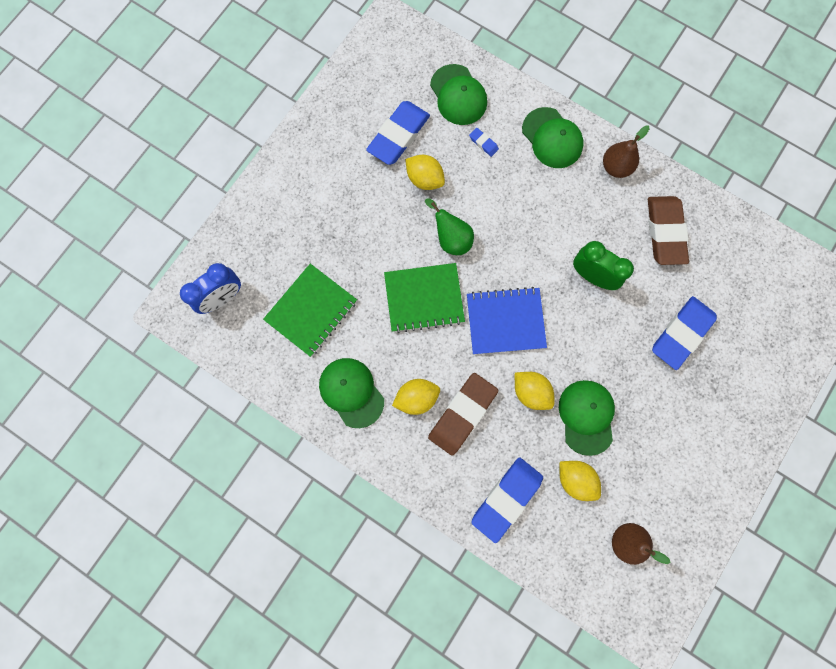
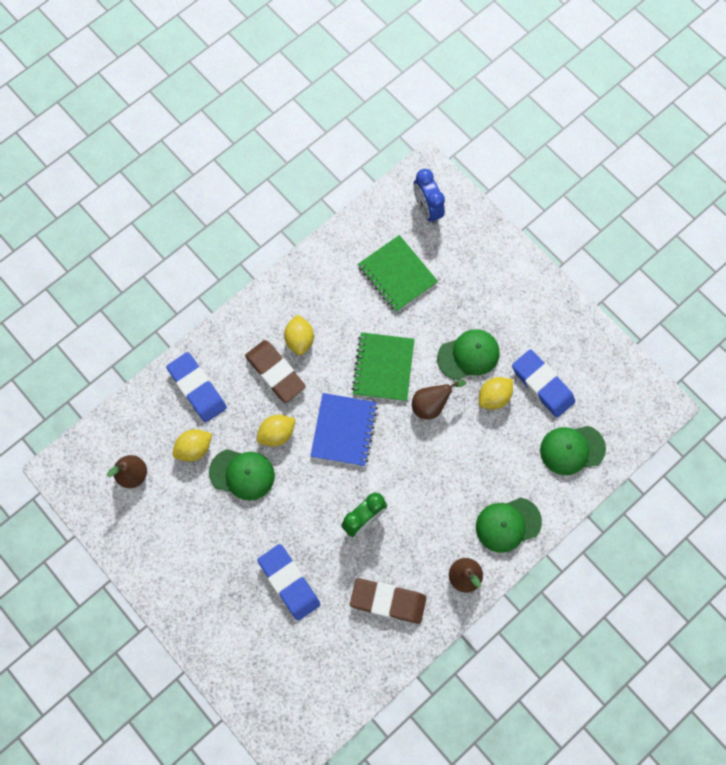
camera: 105 degrees right, 5 degrees down
(351, 392) = (319, 290): green cap -> green cap (468, 355)
(451, 239) = (431, 404): green pear -> brown pear
(483, 143) = (517, 459): blue eraser -> none

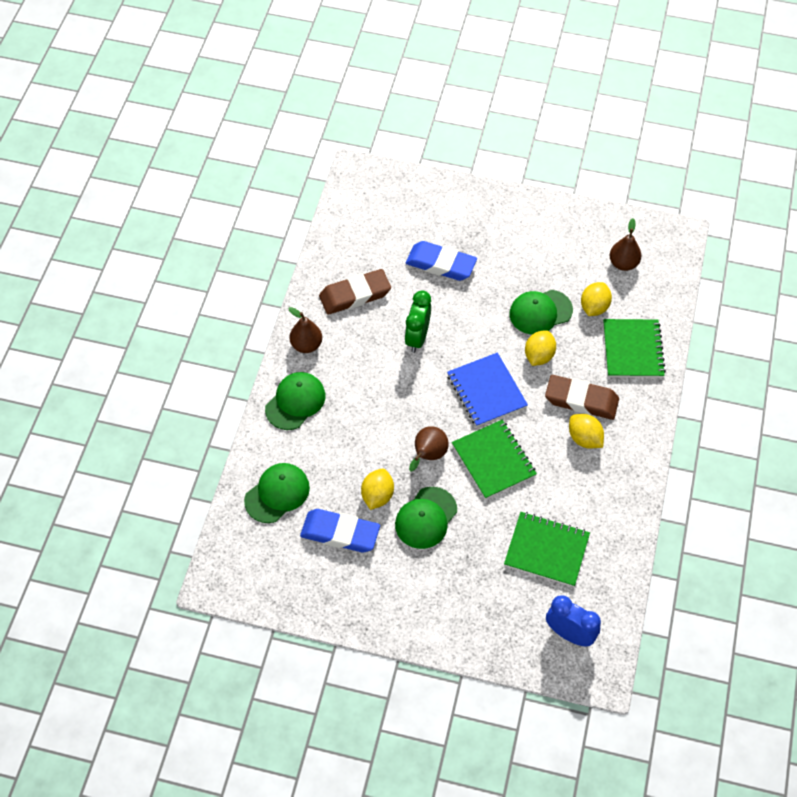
camera: 145 degrees right, 15 degrees down
(197, 388) = (633, 350): blue eraser -> green notebook

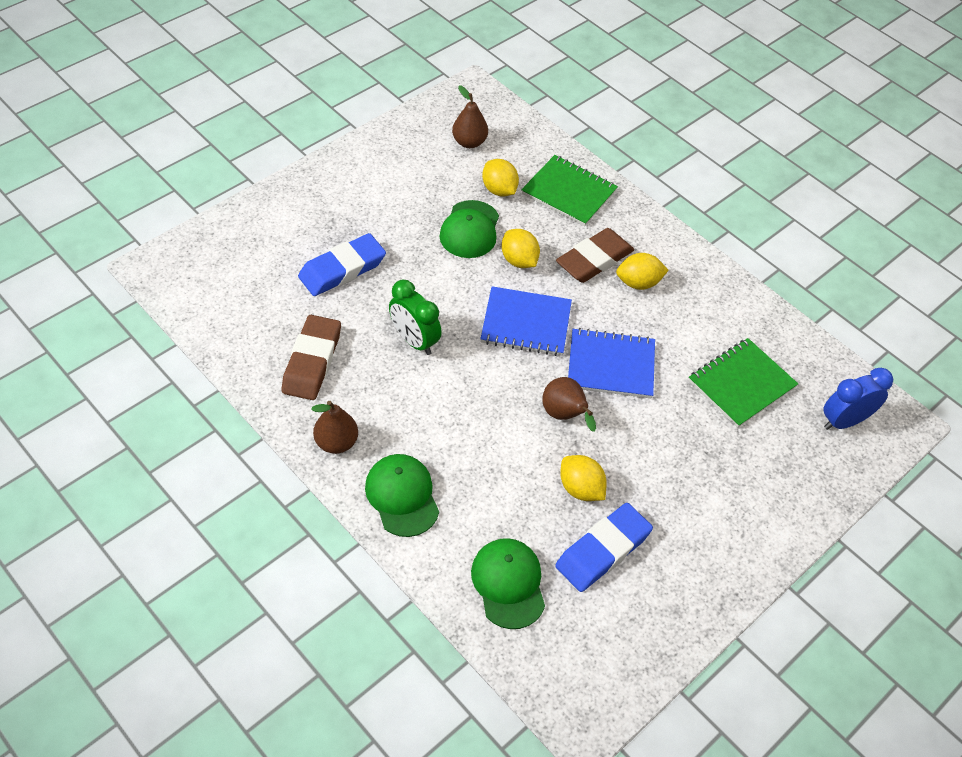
camera: 60 degrees left, 5 degrees down
(426, 518) = (637, 461): green cap -> none
(493, 460) = (611, 365): green notebook -> blue notebook

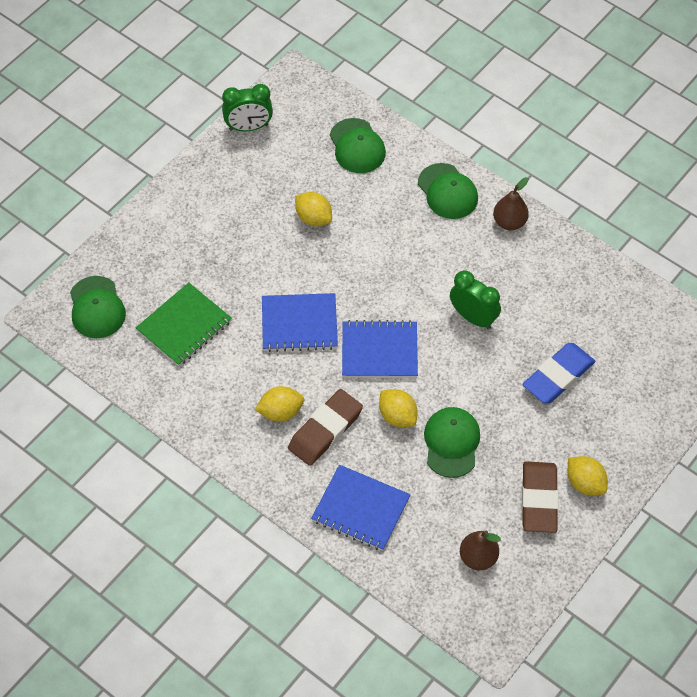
camera: 175 degrees right, 5 degrees up
(312, 361) = (552, 284): brown eraser -> brown eraser (539, 500)
(499, 190) = (433, 498): yellow lemon -> yellow lemon (585, 483)
(564, 415) = (333, 273): brown pear -> none
(569, 192) = (360, 509): green notebook -> blue notebook
(603, 550) = (292, 177): blue eraser -> none
(658, 641) = (248, 127): none -> green clock
(844, 421) = (97, 307): blue clock -> green cap

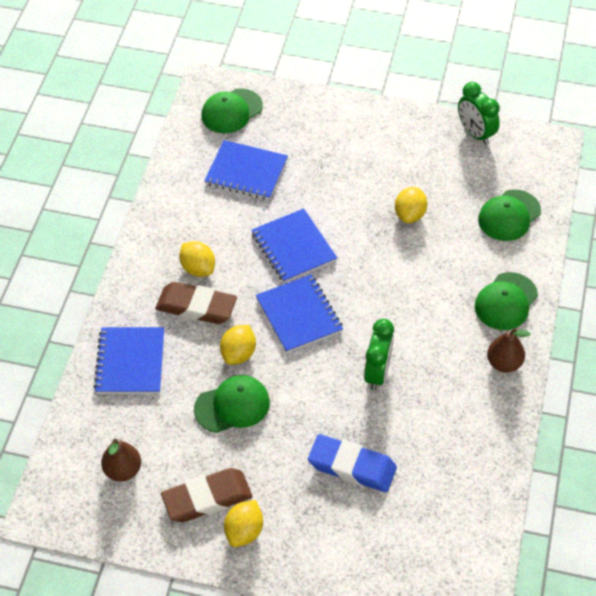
camera: 65 degrees right, 5 degrees down
(184, 326) = (246, 172): green notebook -> blue notebook

